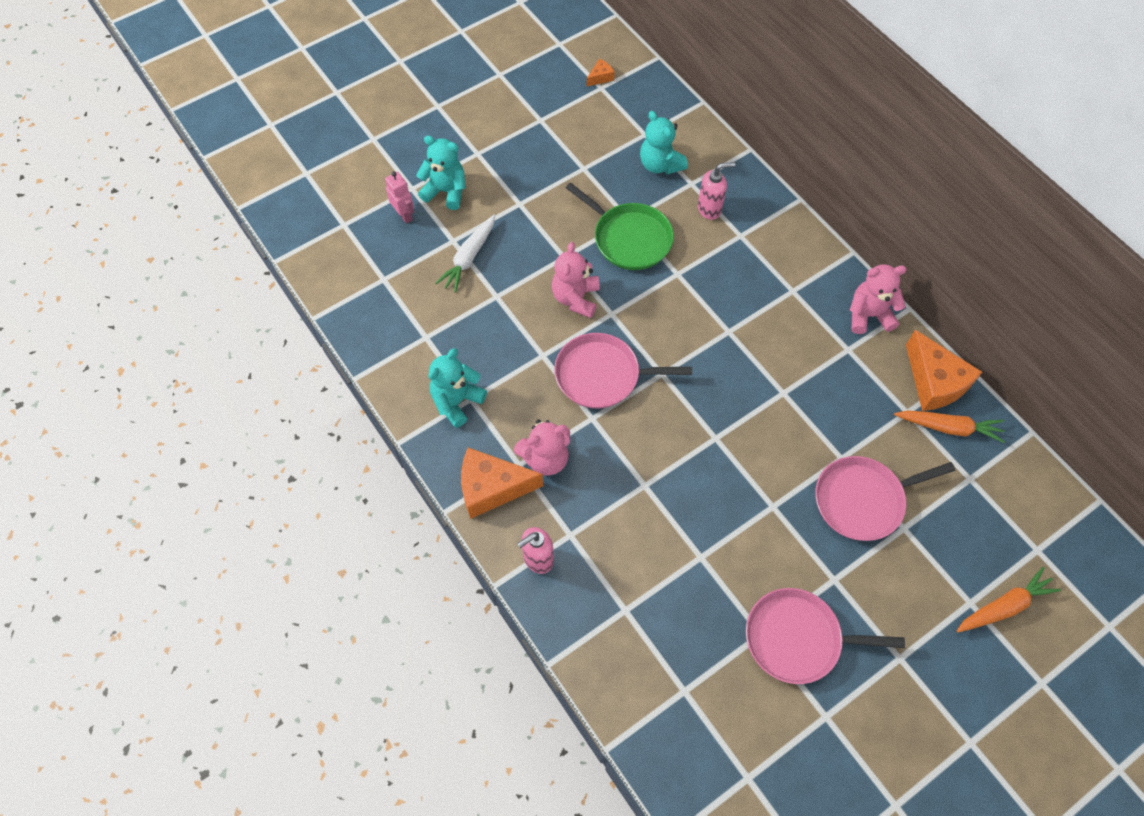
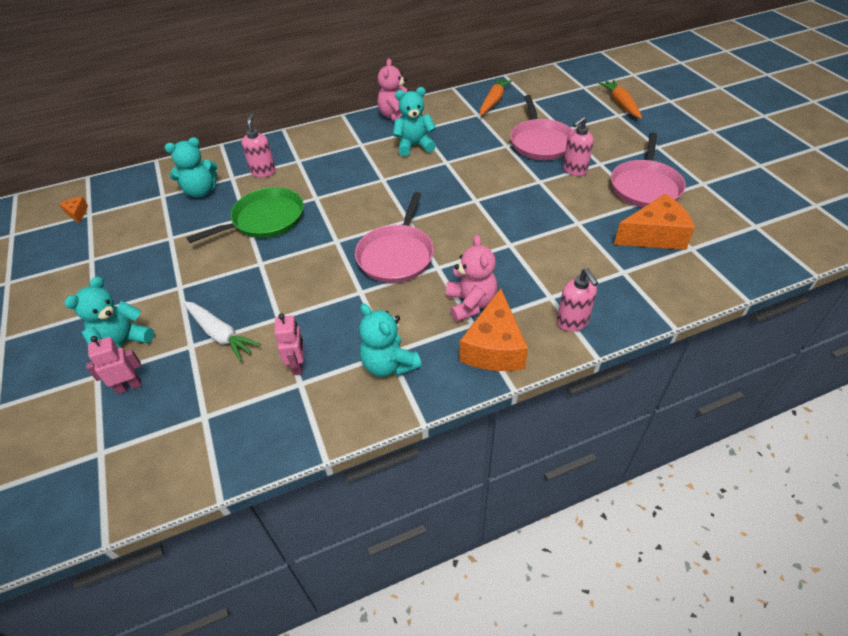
camera: 75 degrees left, 15 degrees down
(444, 329) = (298, 365): none -> pink robot
(576, 298) = (309, 261): pink teddy bear -> none
(807, 350) = (414, 146): none -> turquoise teddy bear
(809, 547) = (574, 170): none -> pink soap dispenser
(934, 382) = (458, 101): orange cheese -> orange cheese (654, 235)

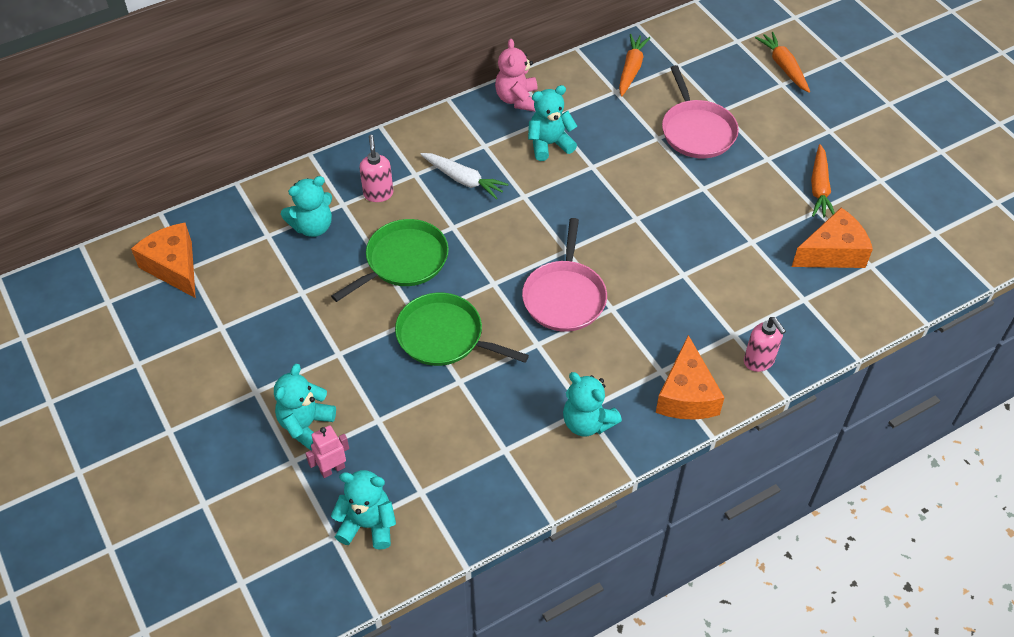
camera: 10 degrees left, 5 degrees up
(77, 213) = (174, 267): orange cheese -> orange cheese, size x2.21
(139, 444) = (368, 525): none -> turquoise teddy bear
(220, 334) = (404, 405): white carrot -> white carrot (463, 180)
(278, 279) = (444, 336): none -> green pan
(298, 365) = (497, 431): pink robot -> none
(470, 304) = (655, 349): pink teddy bear -> none
(574, 170) = (740, 170): pink soap dispenser -> none
(645, 186) = (819, 188): pink pan -> orange carrot

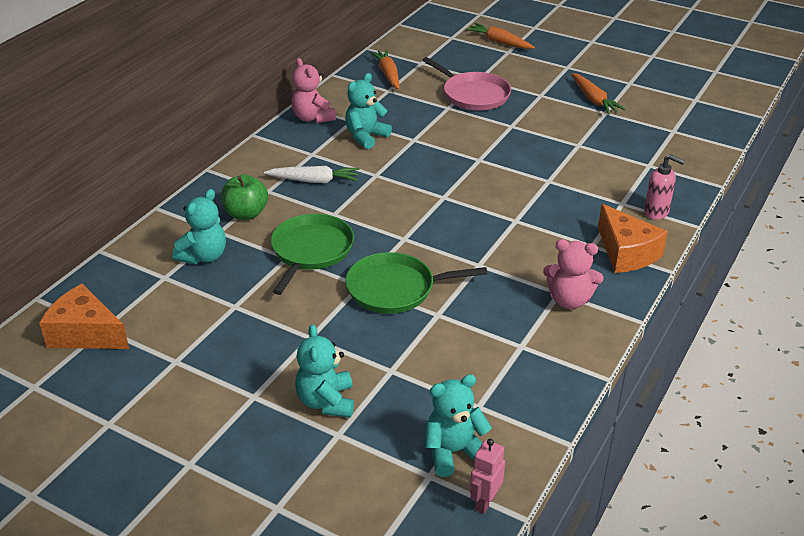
camera: 30 degrees left, 15 degrees down
(332, 469) = (381, 424): pink robot -> pink robot (484, 502)
(378, 193) = (246, 214): pink soap dispenser -> green apple
(564, 296) = (471, 226): pink pan -> none
(587, 422) = (569, 300): turquoise teddy bear -> pink teddy bear
(832, 252) = (640, 132): orange cheese -> none

